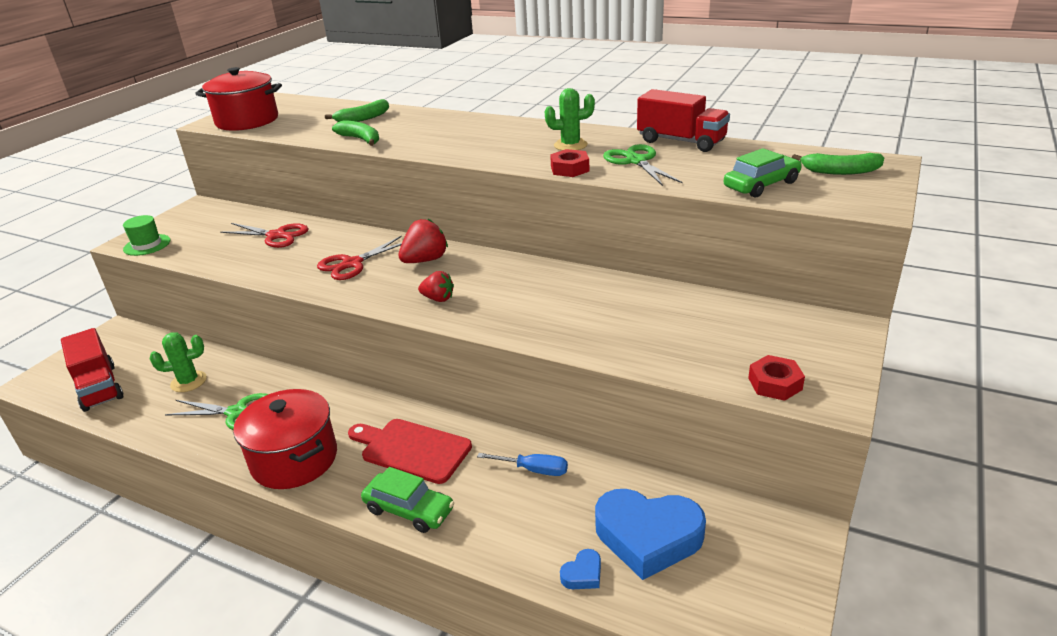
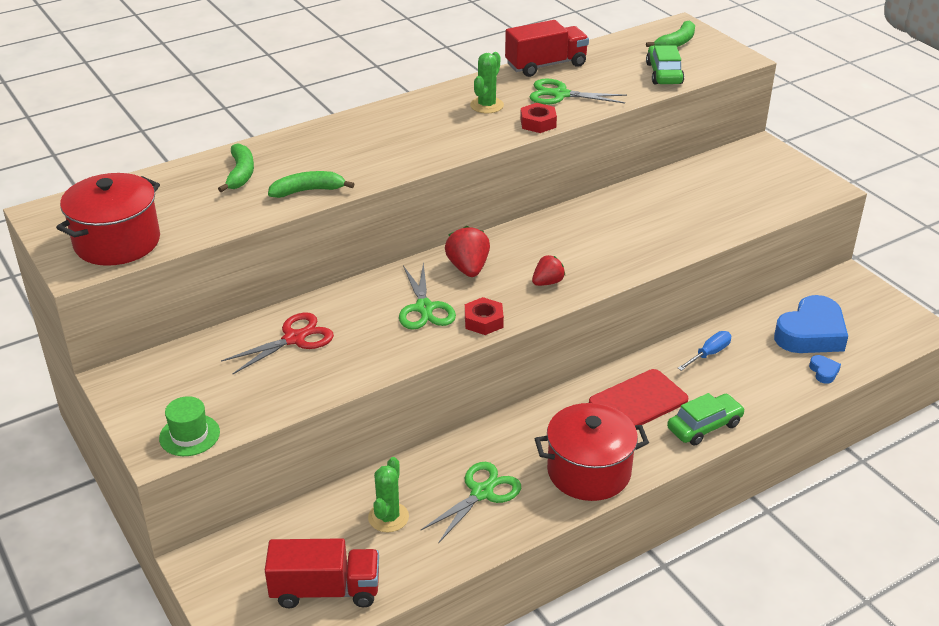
camera: 60 degrees left, 5 degrees up
(352, 264) = (424, 308): red scissors -> green scissors
(775, 384) = (796, 197): red nut -> red nut (483, 321)

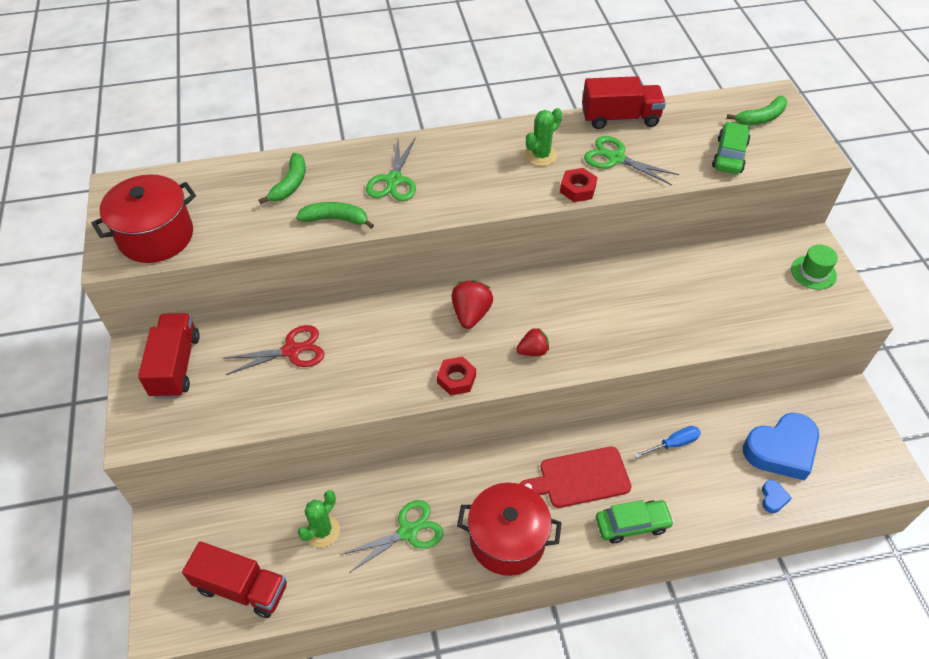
camera: 20 degrees right, 15 degrees up
(169, 381) = (176, 366): none -> red truck
(189, 435) = (165, 429): green hat -> green hat (813, 272)
(424, 308) = (413, 349): green scissors -> green scissors (394, 180)

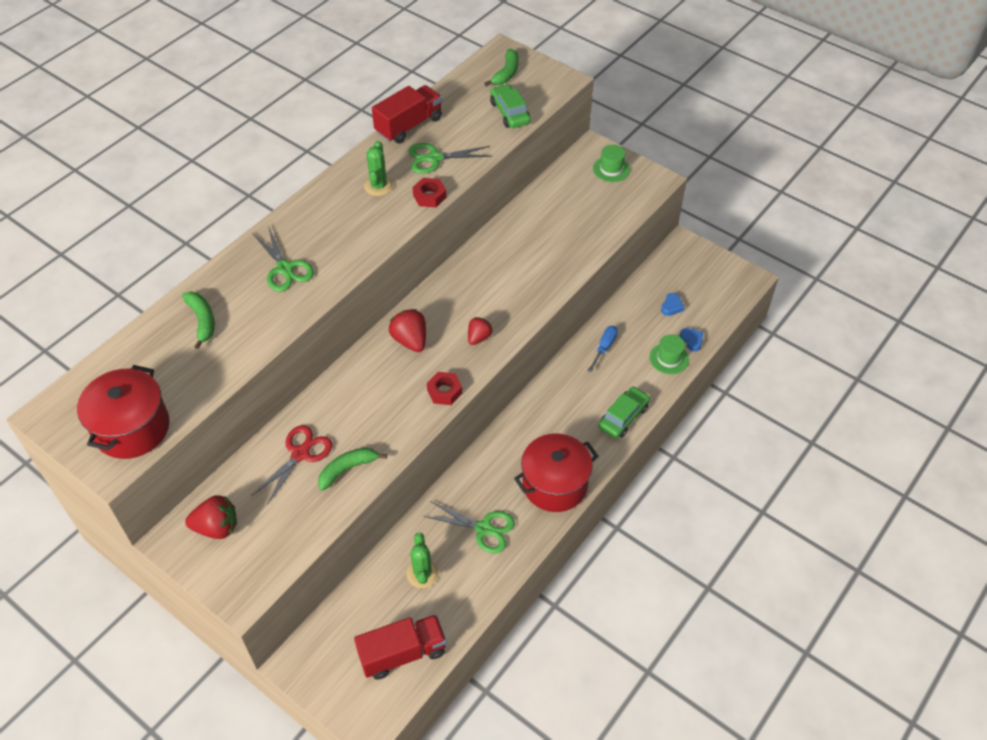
camera: 40 degrees left, 0 degrees up
(176, 366) = (217, 527): red truck -> red strawberry
(336, 219) = (270, 324): green banana -> green banana (347, 469)
(408, 531) = (483, 529): green scissors -> green scissors turned 90 degrees clockwise
(580, 478) = (565, 411): red cutting board -> none
(732, 499) = (669, 358): none -> green hat
(781, 450) = (671, 307): blue heart -> blue heart, size x0.41

